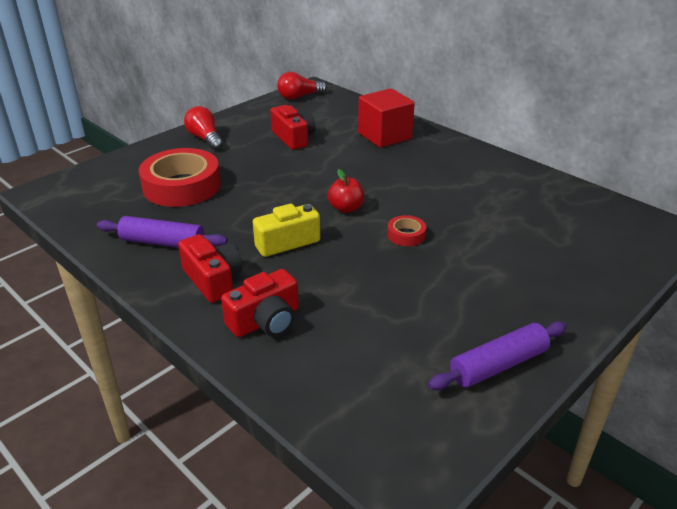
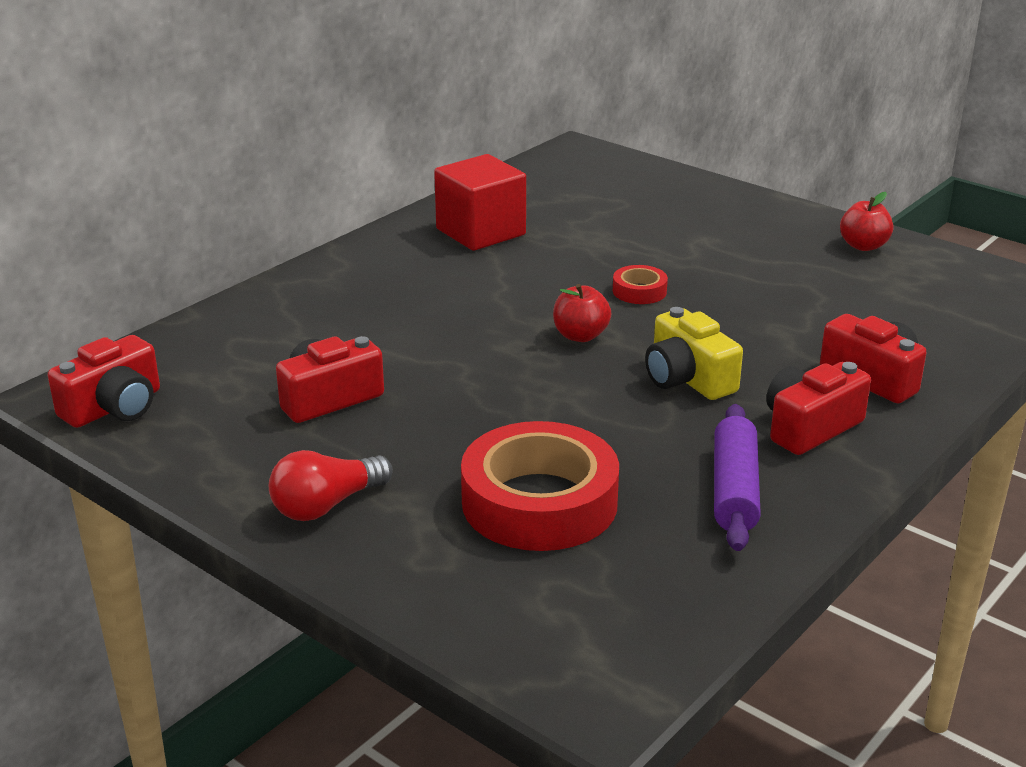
camera: 95 degrees left, 5 degrees down
(299, 97) = (114, 407): red light bulb -> red camera
(384, 136) = (323, 310): red cube -> red cube (480, 232)
(498, 365) = (863, 246): purple rolling pin -> red apple

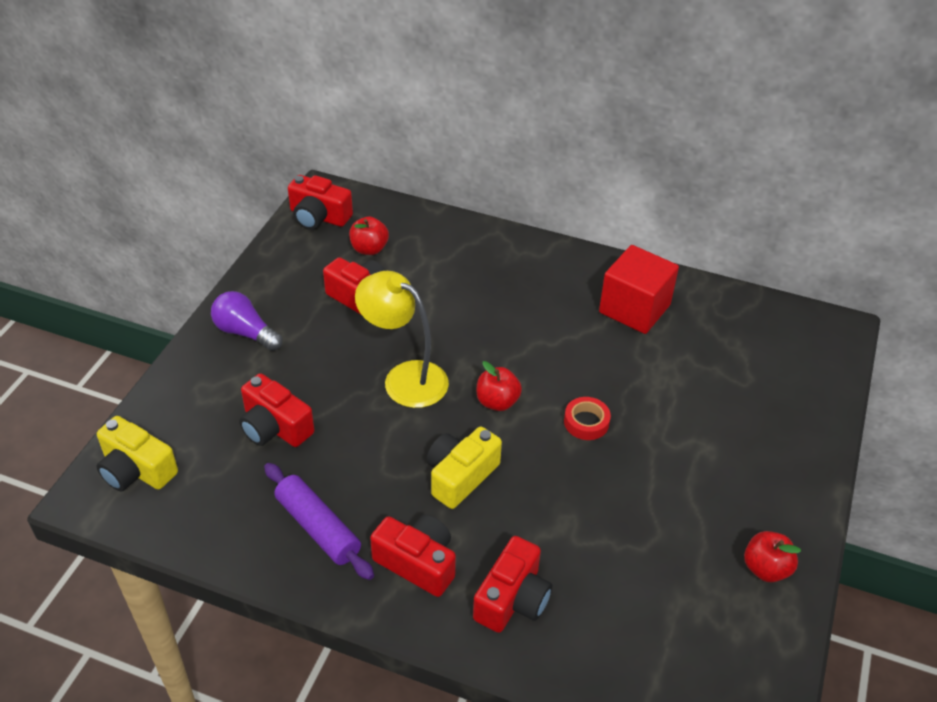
camera: 70 degrees right, 15 degrees up
(228, 377) = (369, 249): none -> red apple
(326, 505) = (245, 332): red light bulb -> purple light bulb
(504, 389) = (404, 378): none -> yellow lamp
(539, 502) = (275, 427): red tape -> red camera
(565, 643) = (136, 470): none -> yellow camera
(734, 490) = (318, 527): purple rolling pin -> purple rolling pin turned 60 degrees clockwise

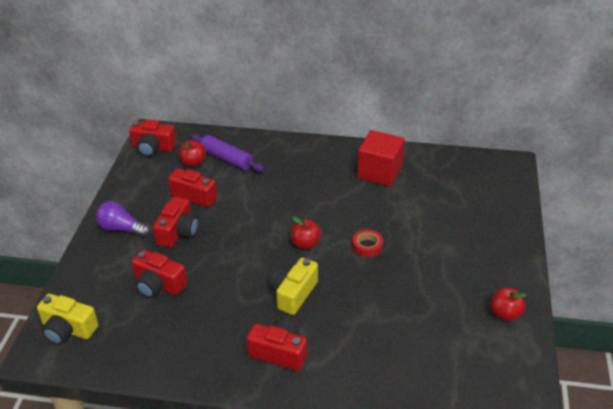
camera: 10 degrees left, 5 degrees down
(318, 527) = (206, 343): purple rolling pin -> purple rolling pin (227, 159)
(404, 378) = (239, 239): yellow lamp -> none
(512, 599) = (348, 363): red camera -> red camera (178, 232)

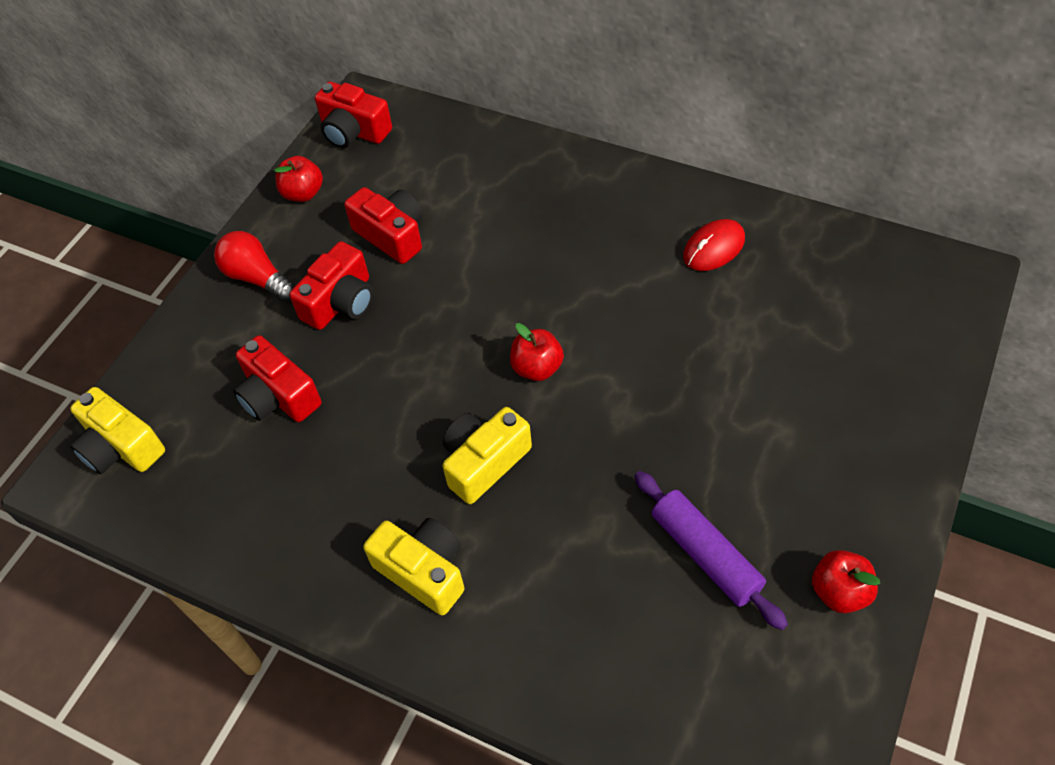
camera: 20 degrees right, 15 degrees up
(121, 229) = (257, 278): purple light bulb -> red light bulb
(193, 163) = (407, 172): red apple -> red apple (303, 193)
(227, 159) = (464, 174): purple rolling pin -> purple rolling pin (705, 554)
(279, 352) = (423, 571): red camera -> yellow camera
(367, 246) = (640, 395): red tape -> none
(379, 172) = (713, 248): red cube -> red mouse

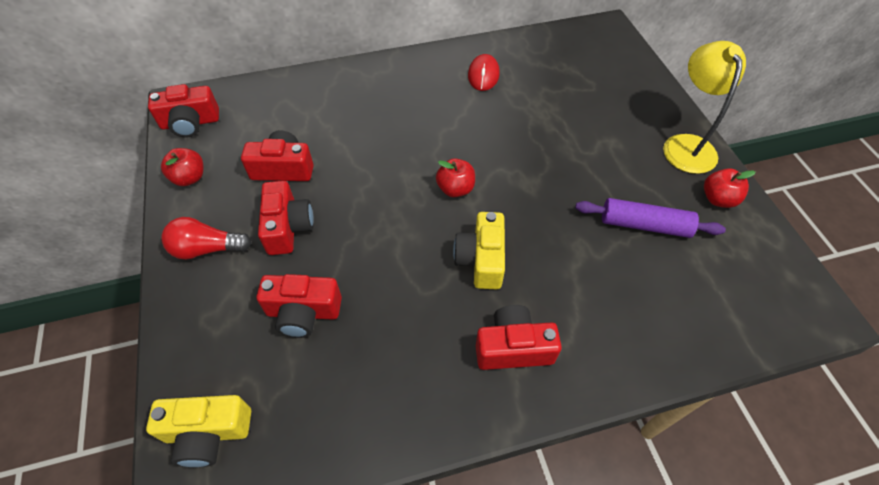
camera: 45 degrees left, 0 degrees up
(423, 571) = (513, 348): yellow camera -> red camera
(881, 499) = (686, 145): none -> yellow lamp

